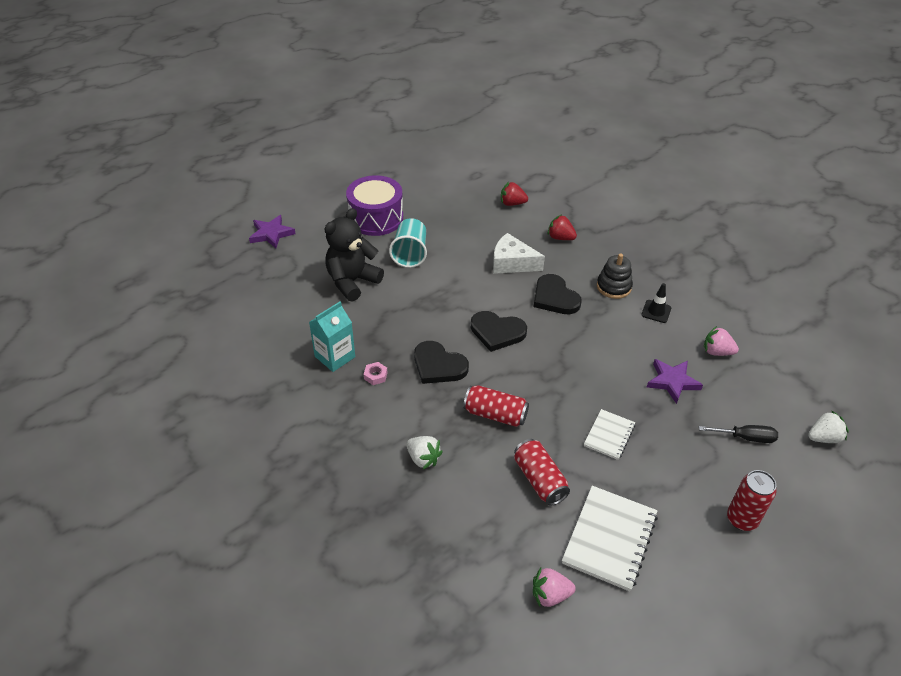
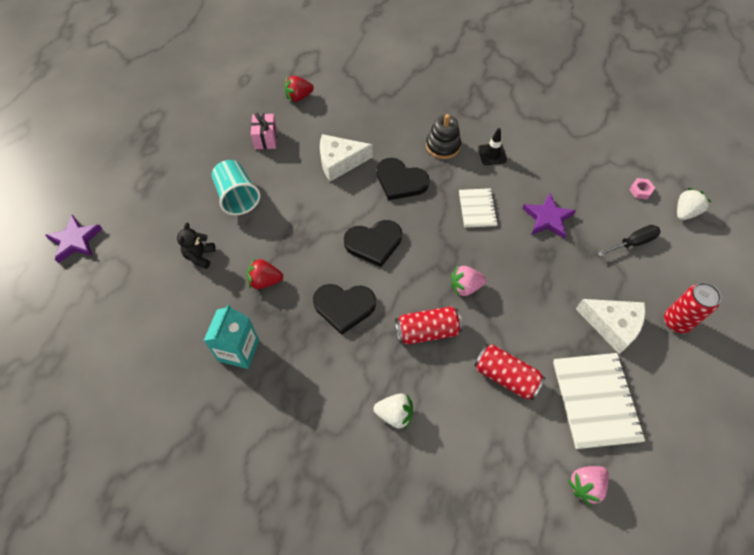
camera: 30 degrees left, 15 degrees up
(352, 281) = (200, 256): black teddy bear -> black teddy bear, size x0.52
(375, 376) = (292, 350): pink nut -> pink nut (640, 190)
(376, 218) = (176, 171): purple drum -> none
(462, 223) = (266, 139): none -> pink gift
(560, 238) = (365, 115): red strawberry -> red strawberry (265, 281)
(609, 435) = (532, 299): white notebook -> white notebook (477, 209)
(672, 491) = (612, 326): none -> white cheese
(717, 352) = (562, 171): pink strawberry -> pink strawberry (465, 287)

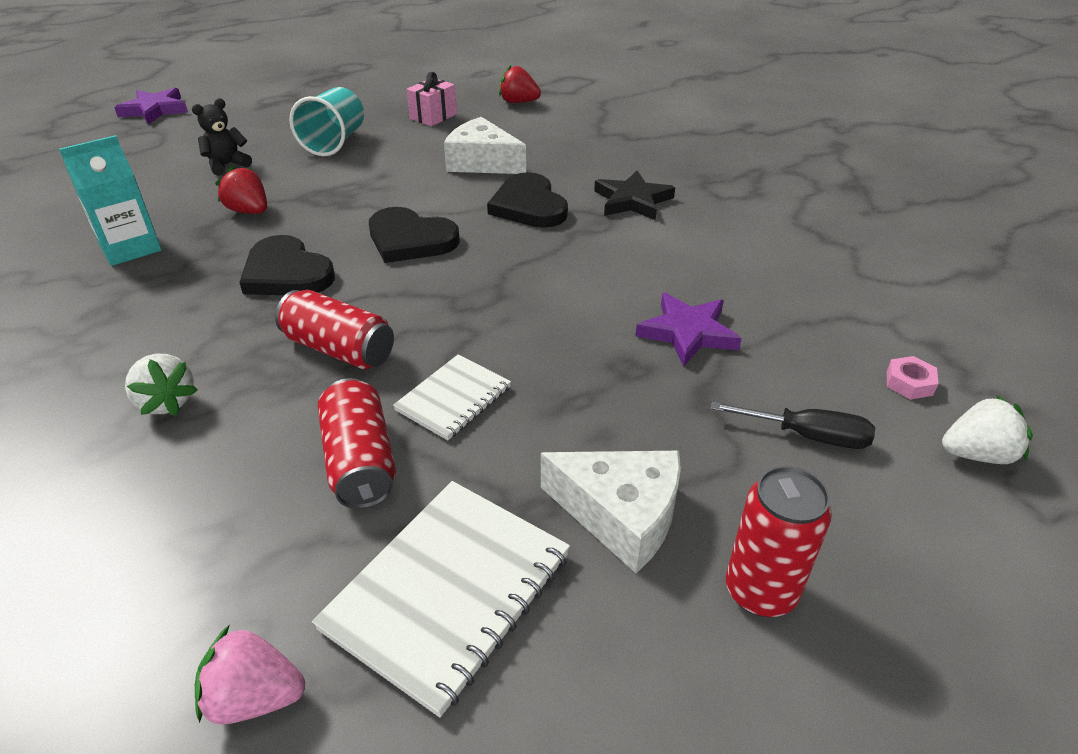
camera: 40 degrees right, 20 degrees down
(443, 146) = (632, 201): black stacking toy -> black star
(465, 287) = (457, 336): pink strawberry -> none
(477, 209) = (592, 273): white notebook -> white notebook (453, 399)
(492, 154) = (693, 236): black traffic cone -> none
(612, 326) = (621, 515): white cheese -> white cheese turned 45 degrees counterclockwise

